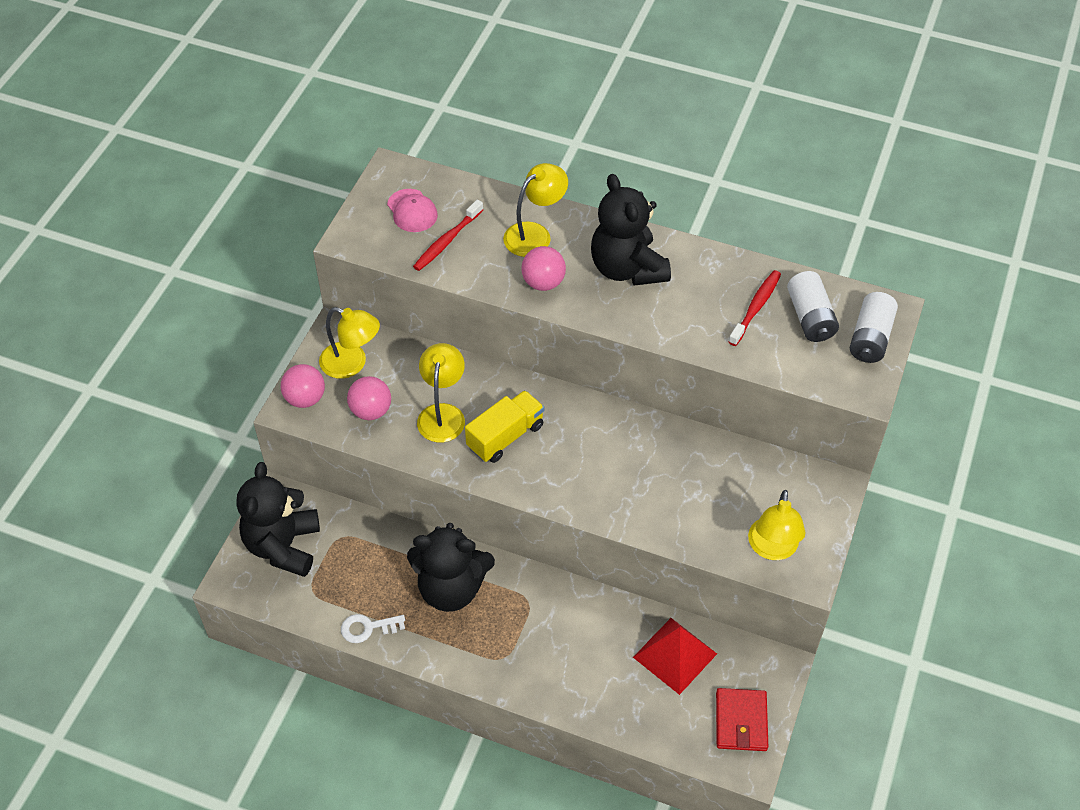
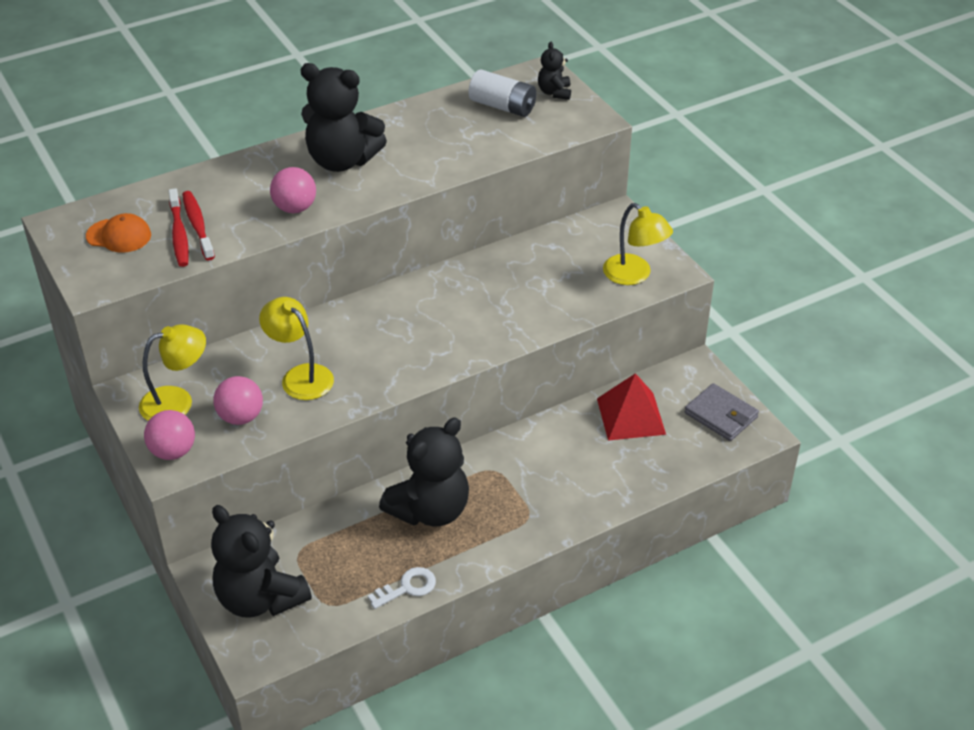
camera: 50 degrees left, 10 degrees down
(367, 628) = (407, 587): white key -> white key turned 150 degrees counterclockwise
(412, 211) = (119, 236): pink cap -> orange cap
(505, 436) = (368, 353): yellow truck -> none
(535, 234) = (242, 186): yellow lamp -> none
(741, 721) = (721, 415): red wallet -> grey wallet
(755, 307) = (461, 124): red toothbrush -> red toothbrush (198, 225)
(870, 338) = (554, 92): white battery -> black teddy bear

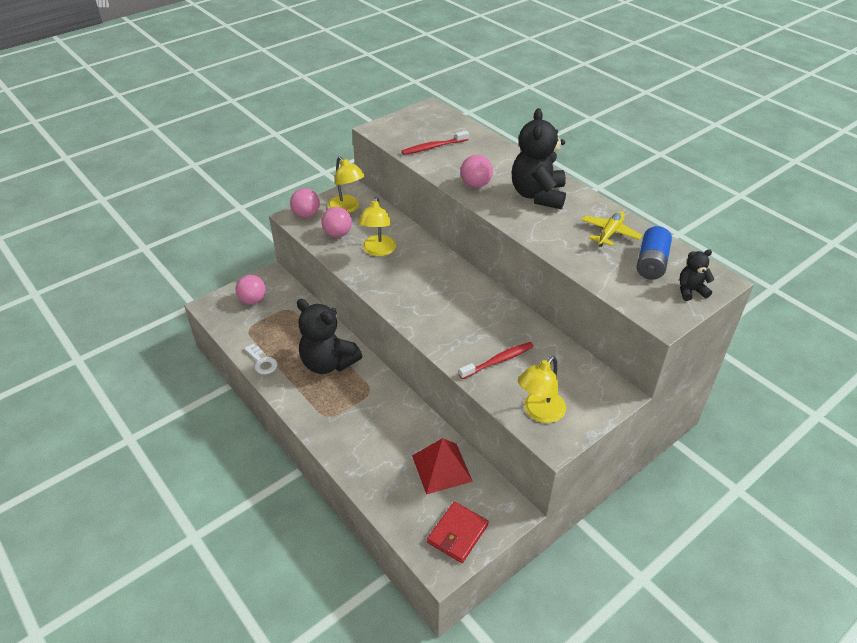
camera: 80 degrees right, 0 degrees up
(119, 236) = (425, 128): orange cap -> none
(198, 225) = (444, 152): red toothbrush -> red toothbrush (498, 361)
(260, 598) = (253, 300): black teddy bear -> pink ball
(300, 376) = (378, 251): yellow lamp -> yellow lamp turned 150 degrees clockwise
(439, 122) = (609, 233): none -> yellow plane
(502, 106) = (651, 263): white battery -> blue battery
(721, 415) = (457, 534): grey wallet -> red wallet

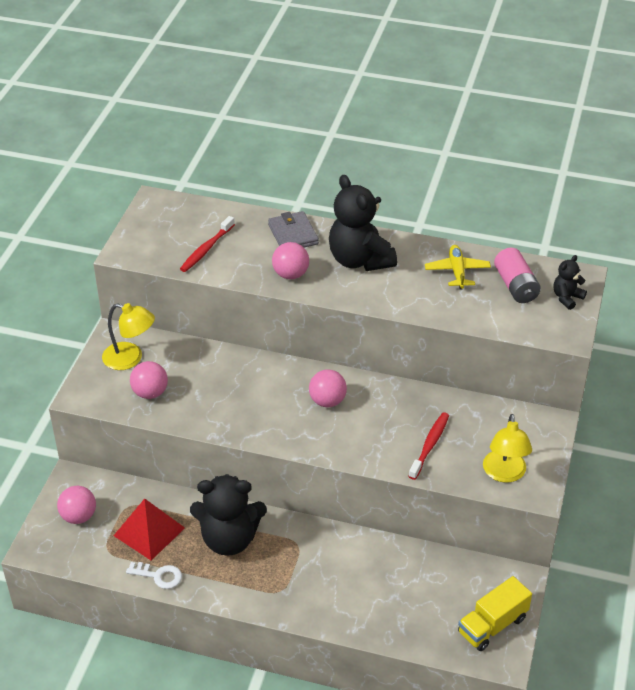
camera: 35 degrees left, 0 degrees up
(306, 215) = (92, 387): pink ball -> pink ball (327, 401)
(378, 251) = (212, 391): yellow lamp -> none
(442, 468) = (429, 577): red pyramid -> red pyramid (149, 531)
(457, 534) = (492, 625): red wallet -> yellow truck
(505, 161) = (293, 234): none -> grey wallet
(651, 263) = (515, 286): blue battery -> pink battery

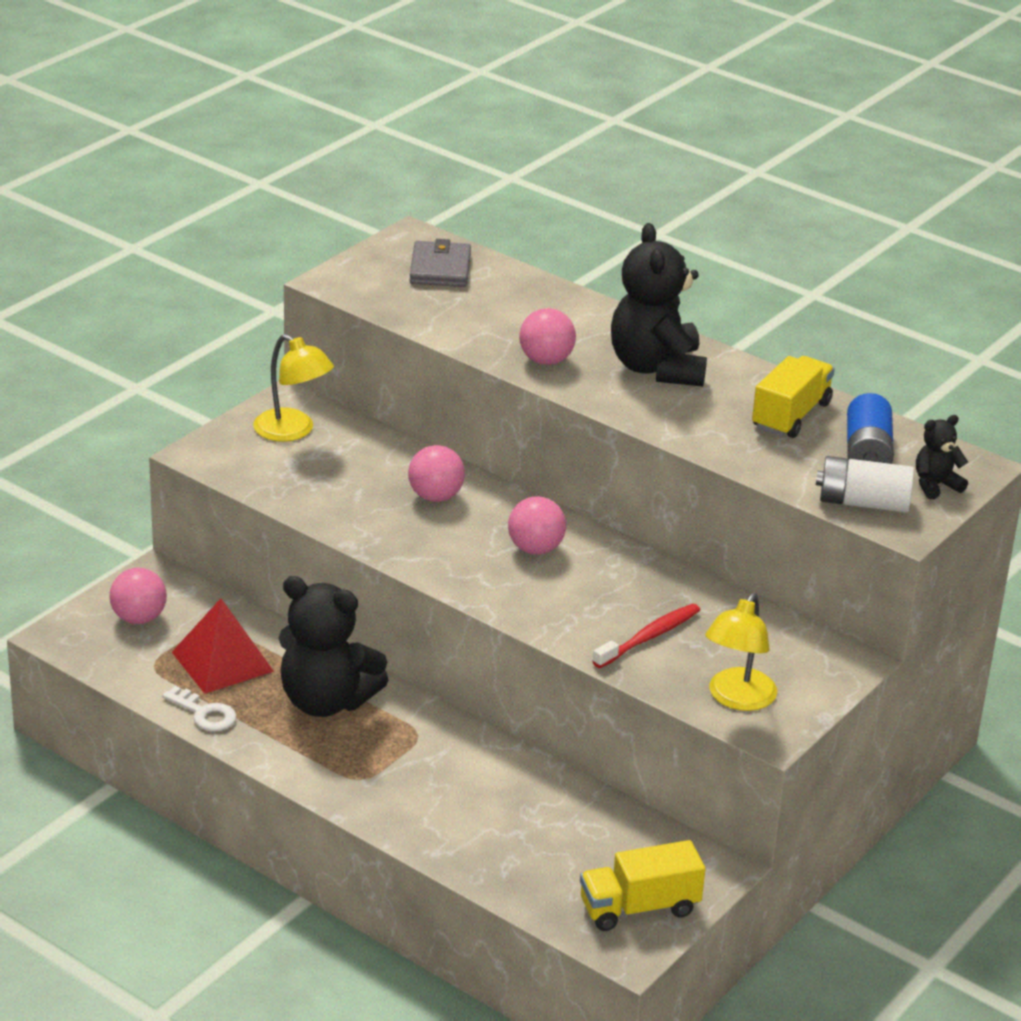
camera: 20 degrees right, 10 degrees down
(150, 393) = (295, 475): pink ball -> pink ball (435, 497)
(206, 249) = (448, 305): red toothbrush -> none
(293, 234) = (581, 318): grey wallet -> grey wallet (440, 269)
(457, 271) = (791, 415): yellow plane -> yellow truck
(515, 286) = (867, 453): pink battery -> blue battery
(535, 324) = (863, 503): none -> white battery

